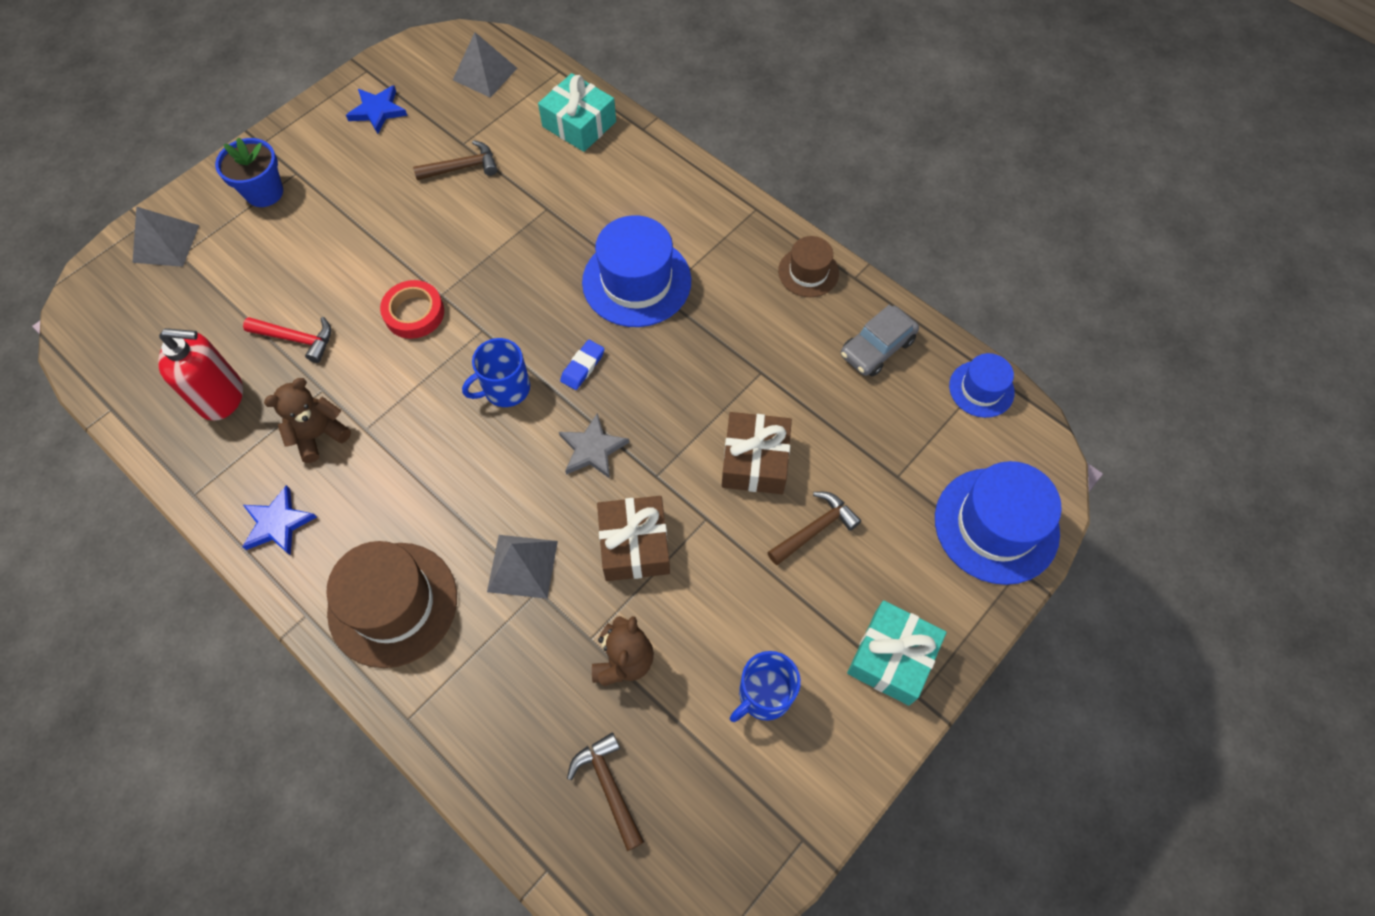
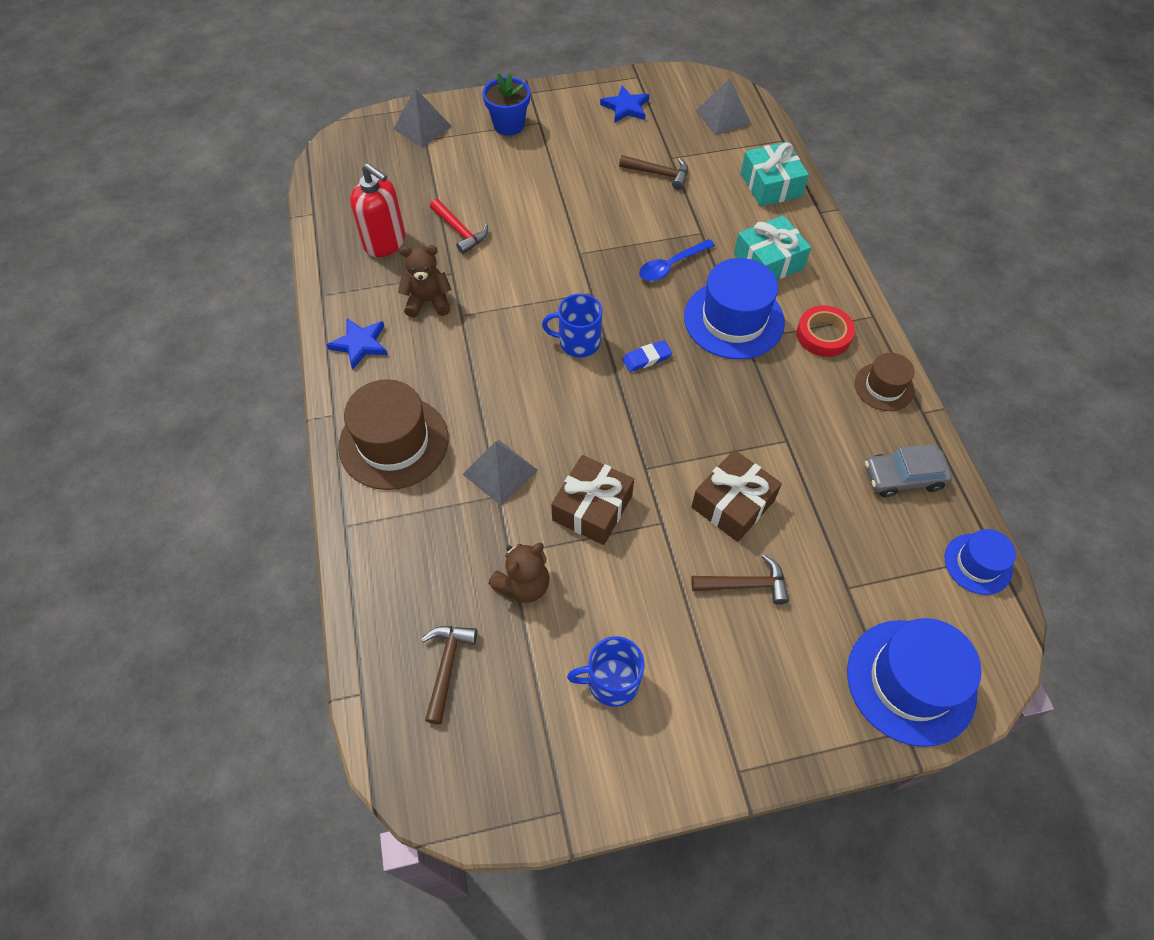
camera: 35 degrees right, 5 degrees down
(414, 313) = (551, 256): red tape -> red tape (823, 335)
(541, 259) = (671, 266): none -> blue spoon
(592, 449) = (611, 421): grey star -> none
(892, 657) = (738, 725): turquoise gift -> turquoise gift (768, 261)

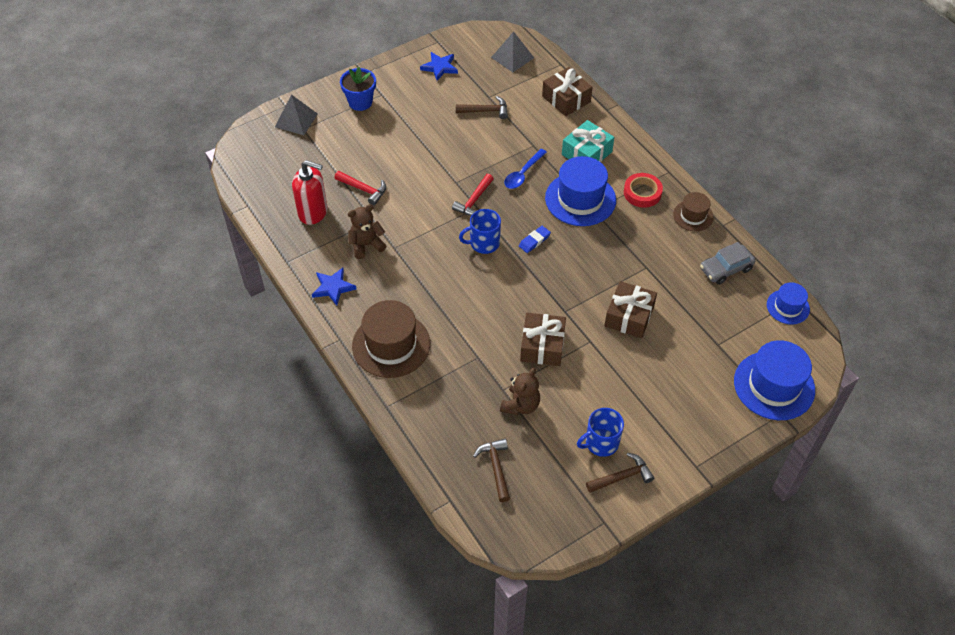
camera: 20 degrees left, 5 degrees down
(500, 472) = (472, 342): grey pyramid -> none
(591, 283) = (474, 201): none -> red hammer
(745, 585) = (657, 362): brown hammer -> brown hammer (622, 477)
(771, 185) = (566, 99): turquoise gift -> brown gift

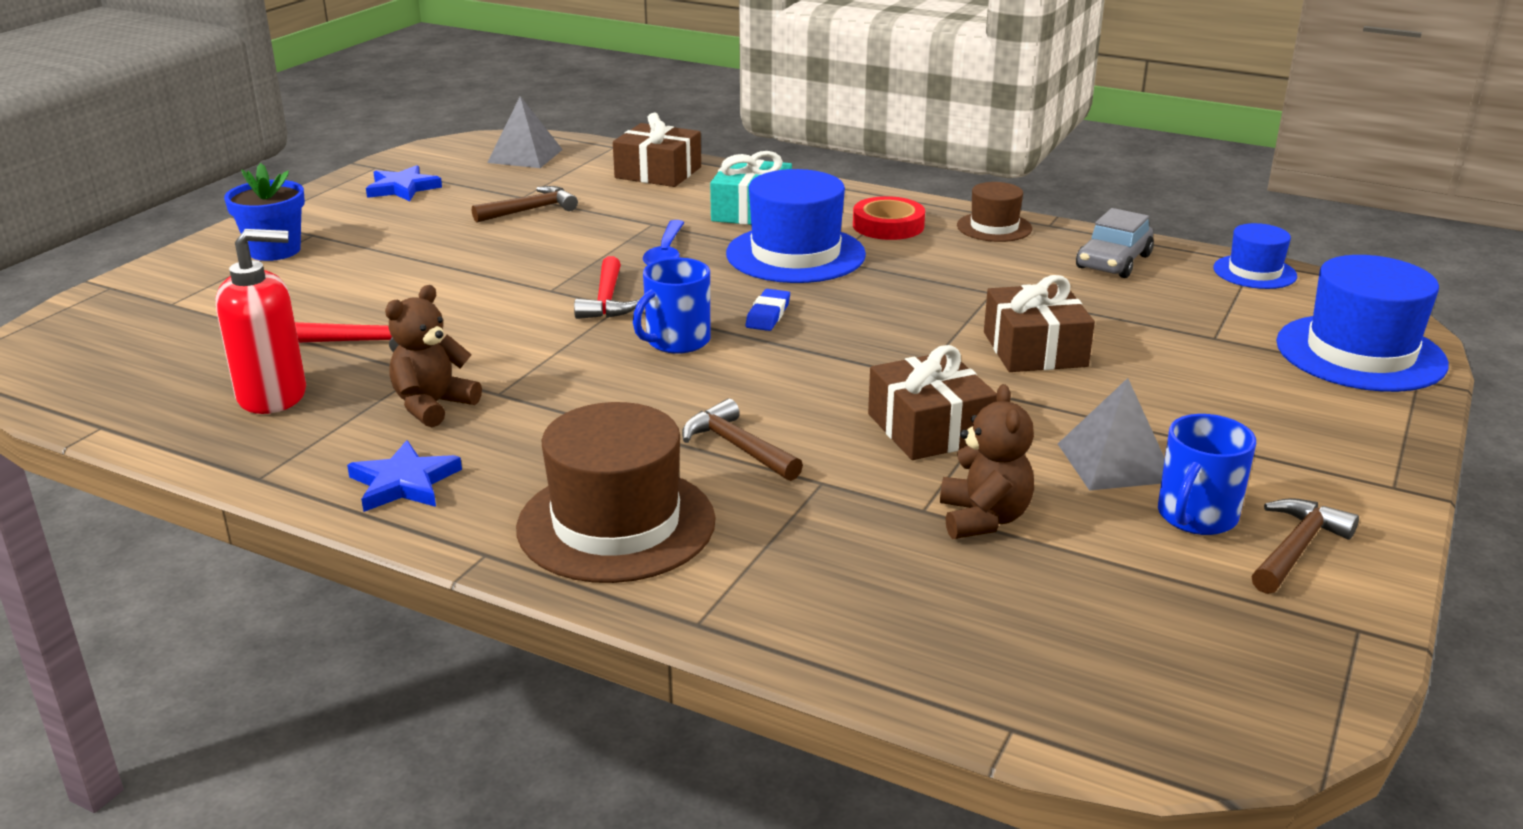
camera: 30 degrees left, 25 degrees down
(296, 120) = (147, 298): grey pyramid -> grey pyramid (1115, 462)
(496, 467) = (1045, 630): brown hammer -> brown hammer (737, 447)

